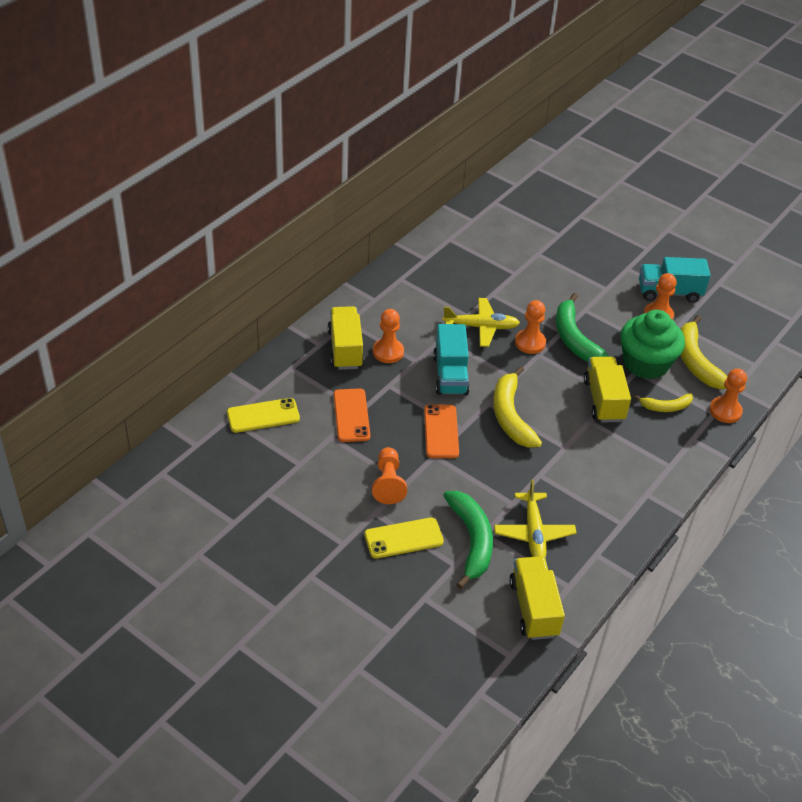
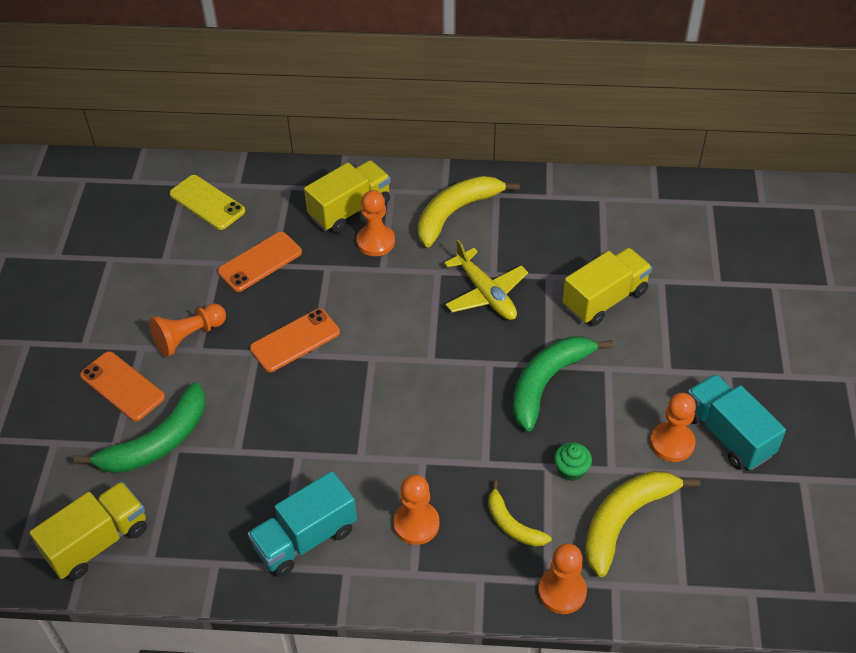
camera: 60 degrees right, 5 degrees up
(403, 538) = (122, 386): yellow phone -> orange phone
(450, 375) = (386, 306): turquoise truck -> turquoise truck (305, 539)
(511, 416) = (368, 386): yellow banana -> yellow banana (456, 213)
(530, 343) = (501, 346): orange pawn -> orange pawn (416, 524)
(533, 533) = (206, 490): yellow plane -> none
(604, 400) = (468, 458): yellow truck -> yellow truck (605, 299)
(646, 363) = (571, 469): green cupcake -> green cupcake, size x0.41

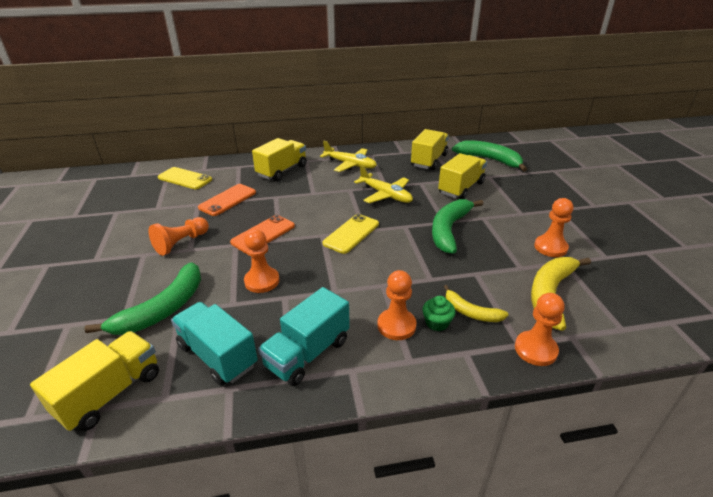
camera: 15 degrees left, 15 degrees down
(122, 386) = (129, 279): orange phone -> none
(375, 242) = (304, 182): orange pawn -> orange pawn (262, 281)
(411, 363) = (351, 234): none -> yellow phone
(456, 213) = (350, 164): yellow banana -> yellow plane
(571, 469) = (493, 272): green cupcake -> green cupcake (437, 323)
(583, 225) = (429, 160): none -> yellow truck
(683, 240) = (489, 160): none -> green banana
(728, 434) = (582, 238): turquoise truck -> turquoise truck (217, 355)

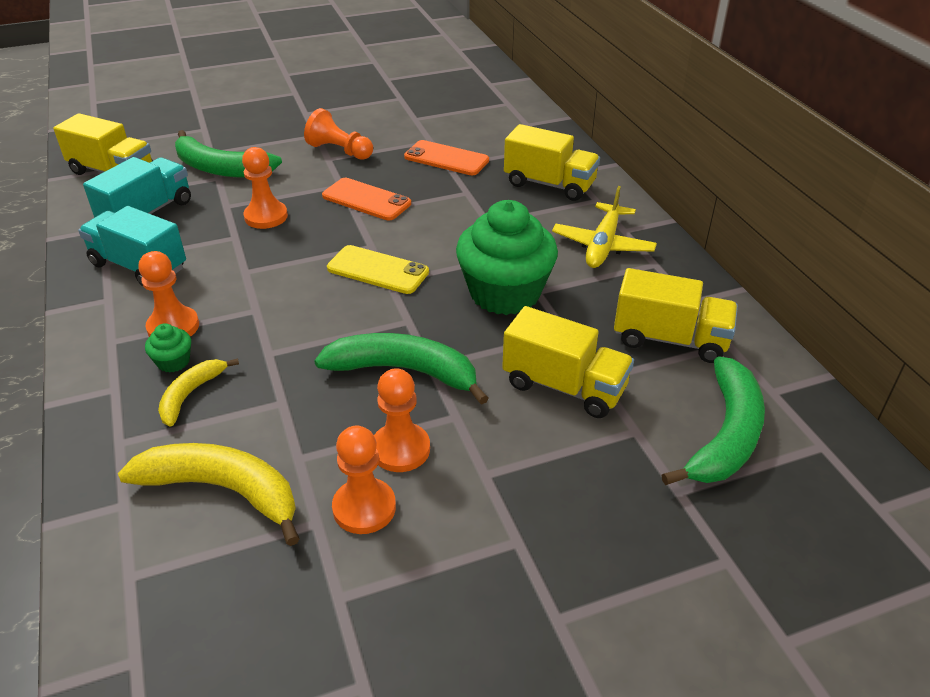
camera: 80 degrees right, 5 degrees up
(185, 178) = (494, 118): yellow phone -> none
(385, 195) = (505, 293): yellow plane -> green cupcake
(535, 349) = (105, 458): orange pawn -> orange pawn (400, 449)

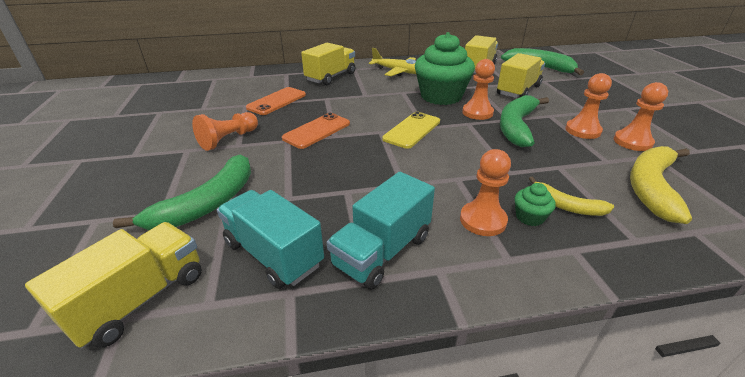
camera: 80 degrees left, 5 degrees down
(266, 216) = (319, 175): orange pawn -> orange pawn (477, 112)

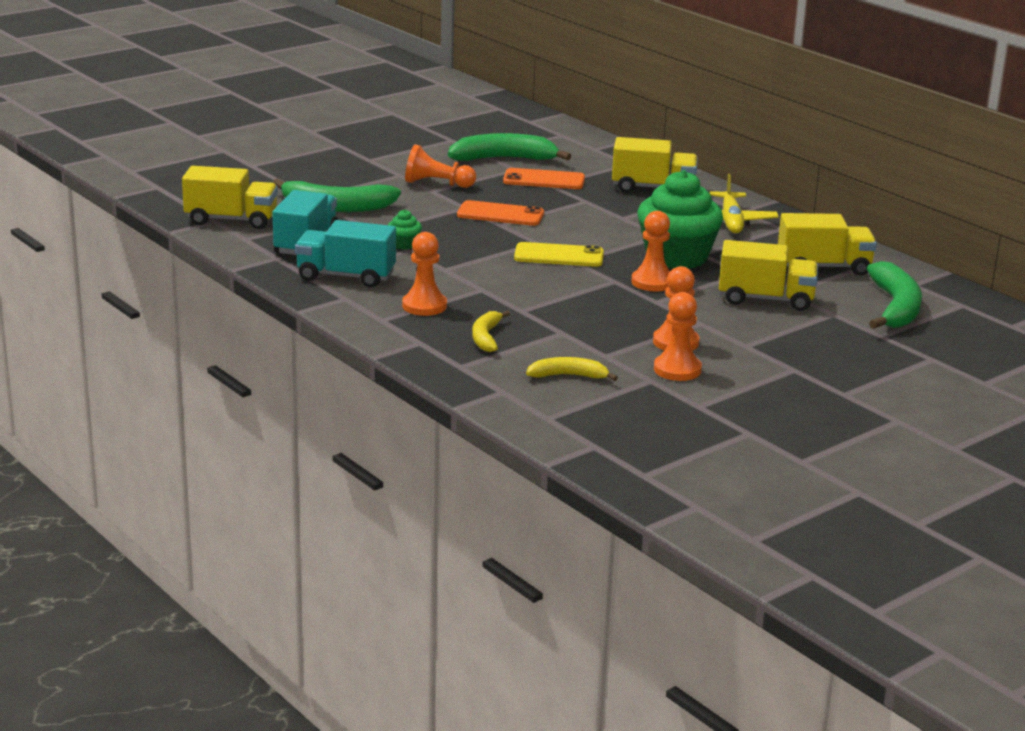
camera: 60 degrees right, 10 degrees down
(516, 126) = (639, 306): green banana -> green banana (504, 159)
(529, 217) = (450, 323): green cupcake -> green cupcake (404, 244)
(651, 187) = (568, 376): yellow banana -> yellow banana, size x0.57

